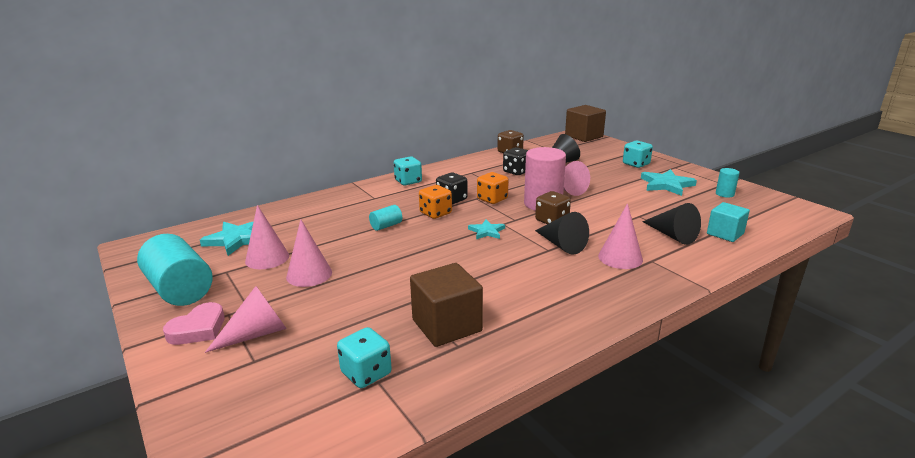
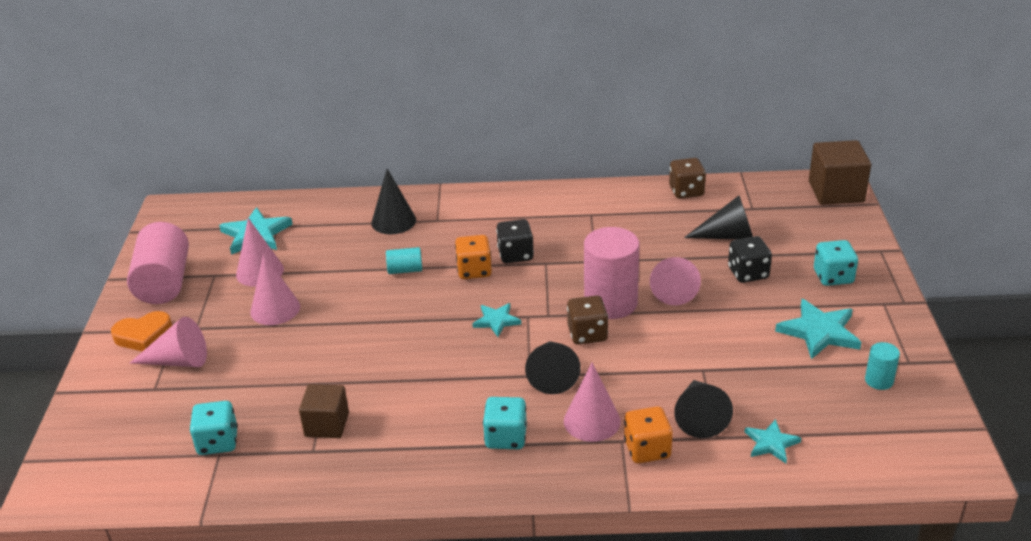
camera: 35 degrees right, 10 degrees up
(180, 289) = (164, 282): turquoise cylinder -> pink cylinder
(198, 329) = (143, 335): pink heart -> orange heart
(343, 206) = (393, 221): none -> black cone
(408, 181) = (500, 205): turquoise dice -> turquoise dice (506, 437)
(447, 325) = (327, 424): brown cube -> brown cube, size x0.66
(492, 199) = (561, 271): orange dice -> orange dice (647, 449)
(516, 171) = (649, 233): black dice -> black dice (748, 273)
(725, 234) = (771, 443): turquoise cube -> turquoise star

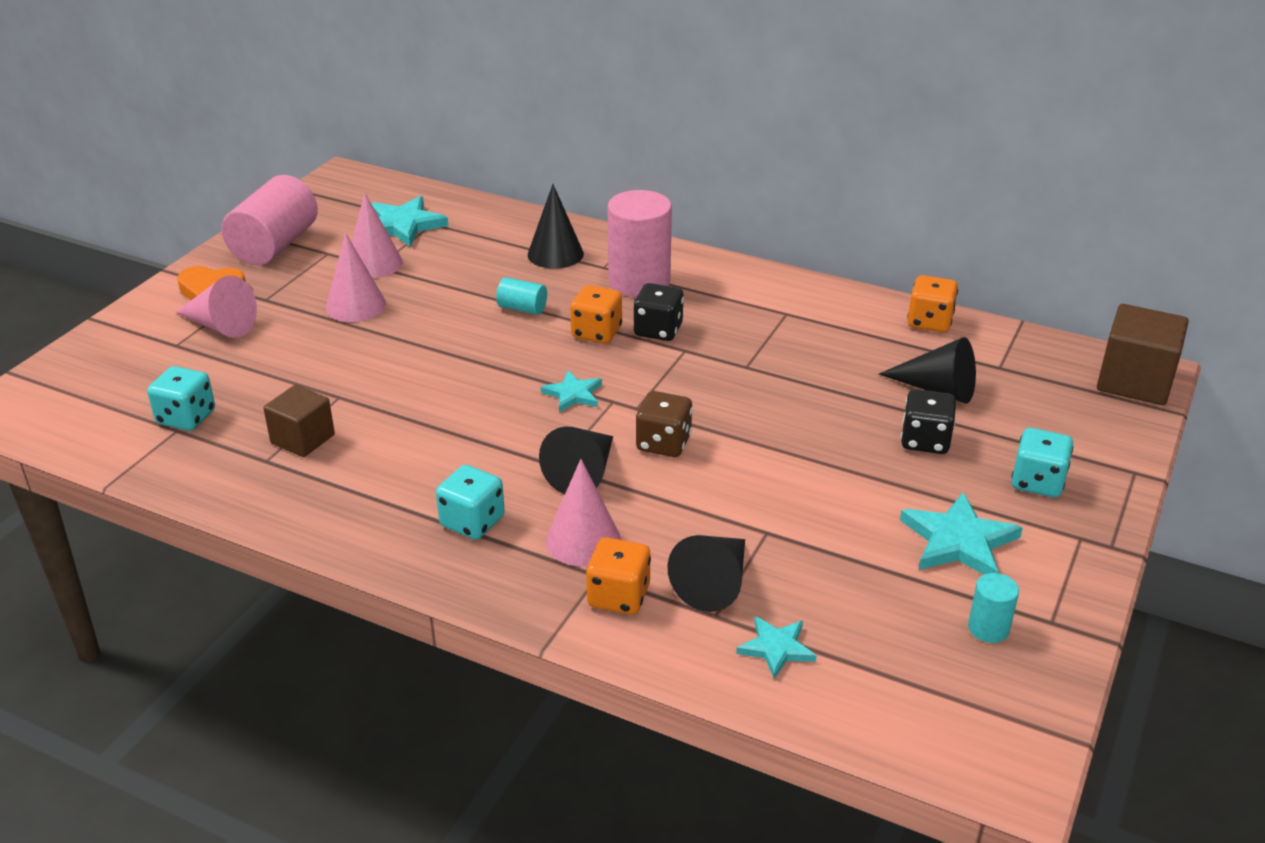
camera: 25 degrees right, 0 degrees up
(610, 303) = (722, 418): pink cylinder -> pink cylinder (639, 282)
(673, 289) = (813, 428): pink cone -> none
(686, 191) = (929, 322): brown dice -> orange dice

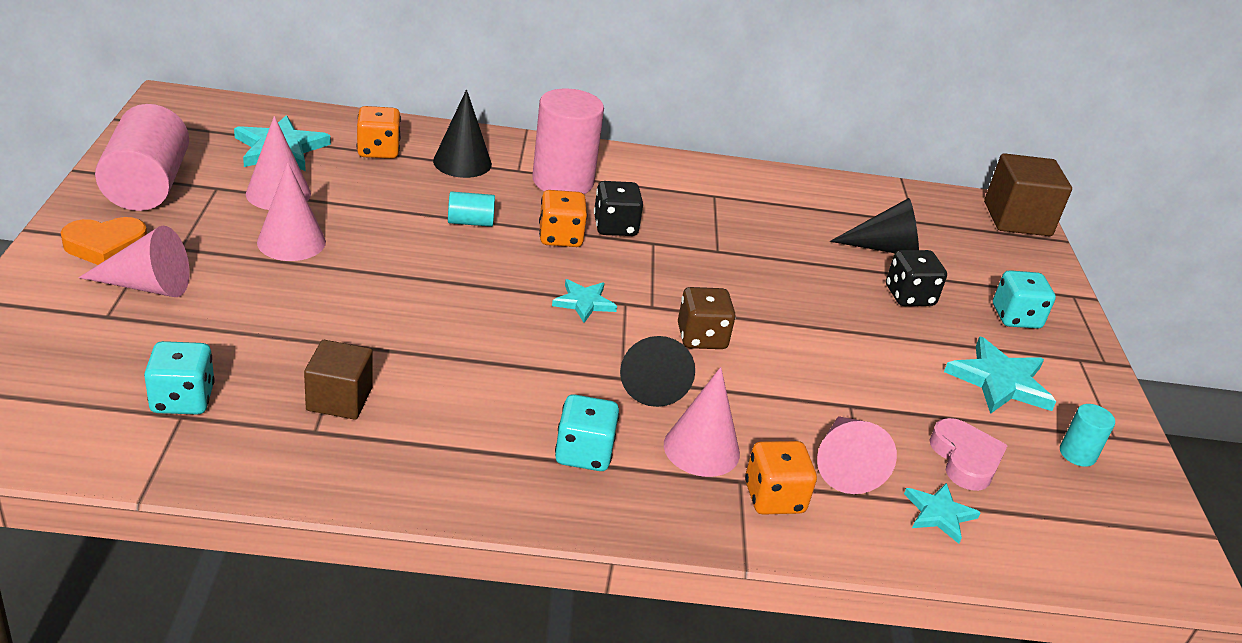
camera: 30 degrees left, 0 degrees up
(714, 583) = (845, 464): black cone -> pink cone
(850, 606) = (965, 459): none -> pink heart
(929, 322) = (834, 188): orange dice -> orange dice (378, 150)

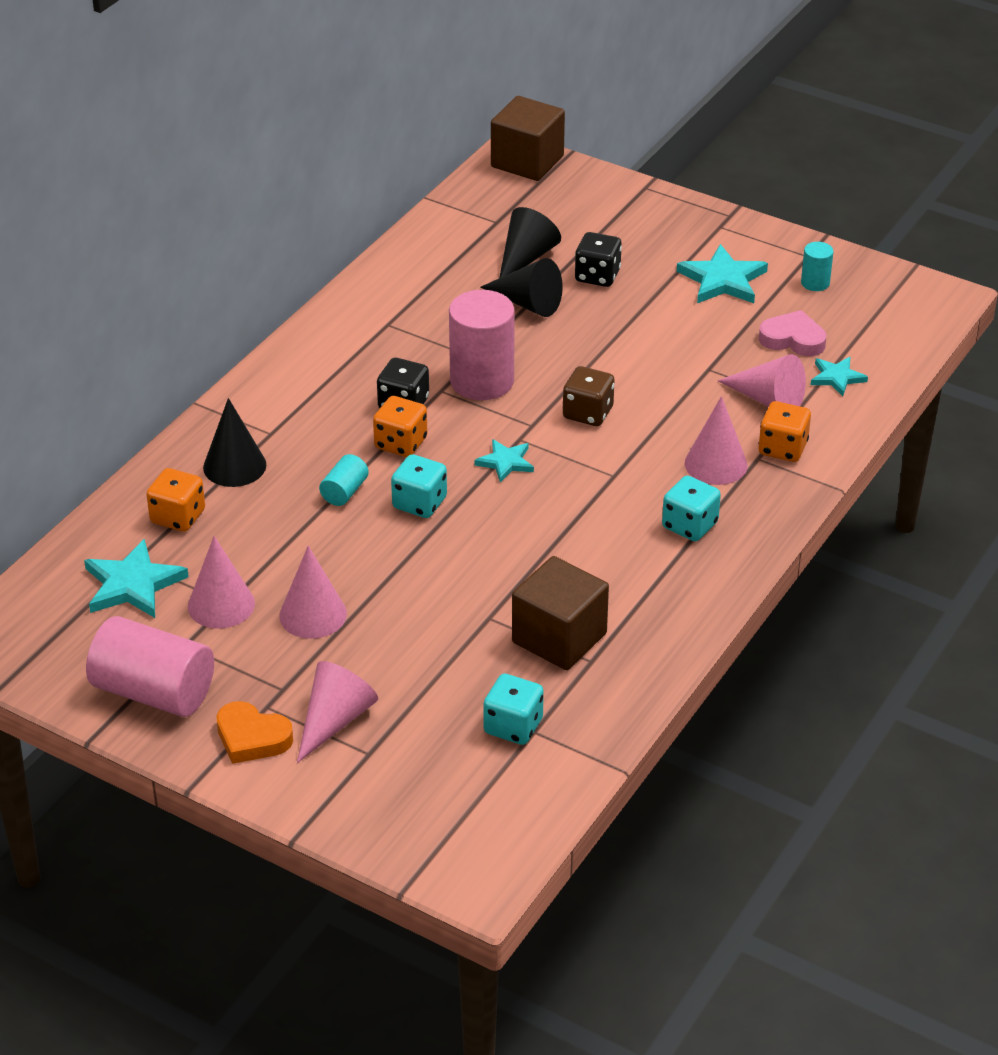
camera: 55 degrees left, 5 degrees up
(105, 246) = (252, 738): orange heart -> orange heart turned 105 degrees clockwise
(339, 399) = (559, 638): brown cube -> brown cube, size x1.53
(563, 181) = (308, 411): pink cylinder -> pink cylinder (482, 381)
(652, 381) = (626, 460): black cone -> black cone (527, 303)
(1016, 317) = (655, 232): turquoise dice -> turquoise dice (419, 503)

